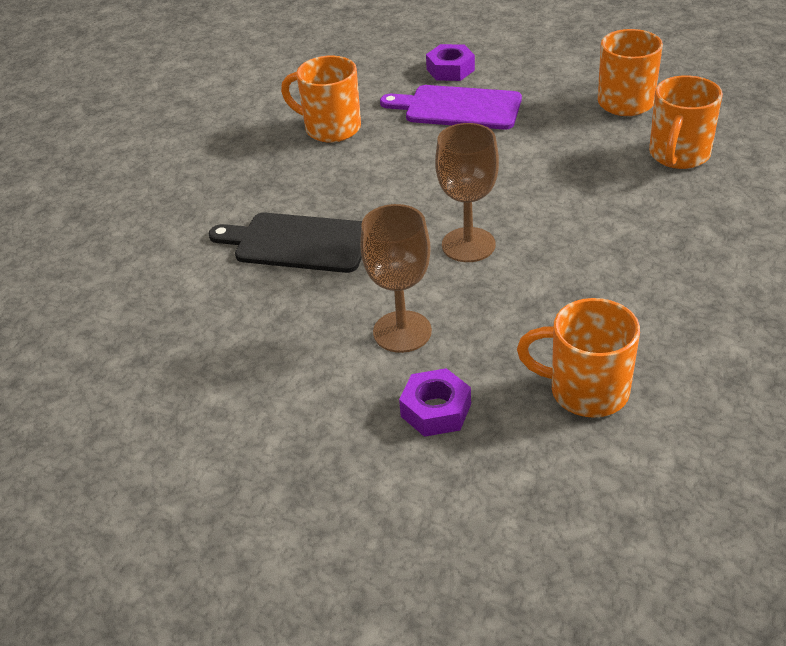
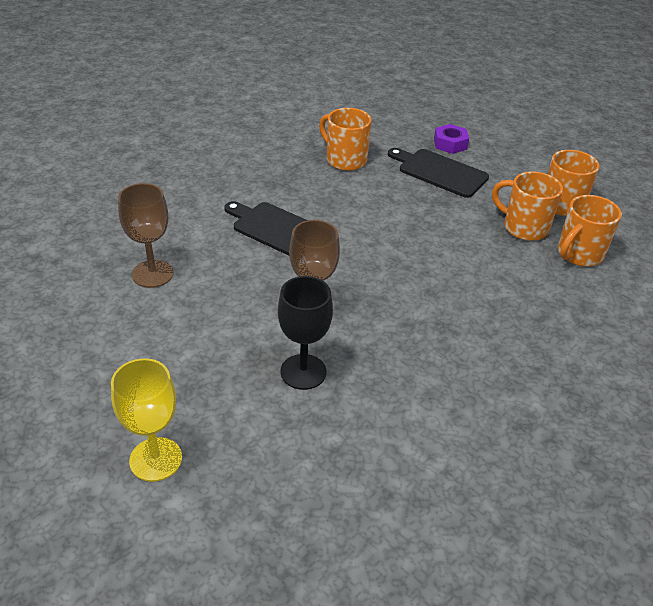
camera: 15 degrees right, 0 degrees up
(311, 592) = (155, 459): none -> yellow goblet
(435, 410) = (303, 372): purple nut -> black goblet
(458, 108) = (439, 172): purple cutting board -> black cutting board
(468, 245) = (391, 268): brown goblet -> brown goblet (152, 274)
(586, 391) = (412, 396): orange mug -> orange mug (524, 227)

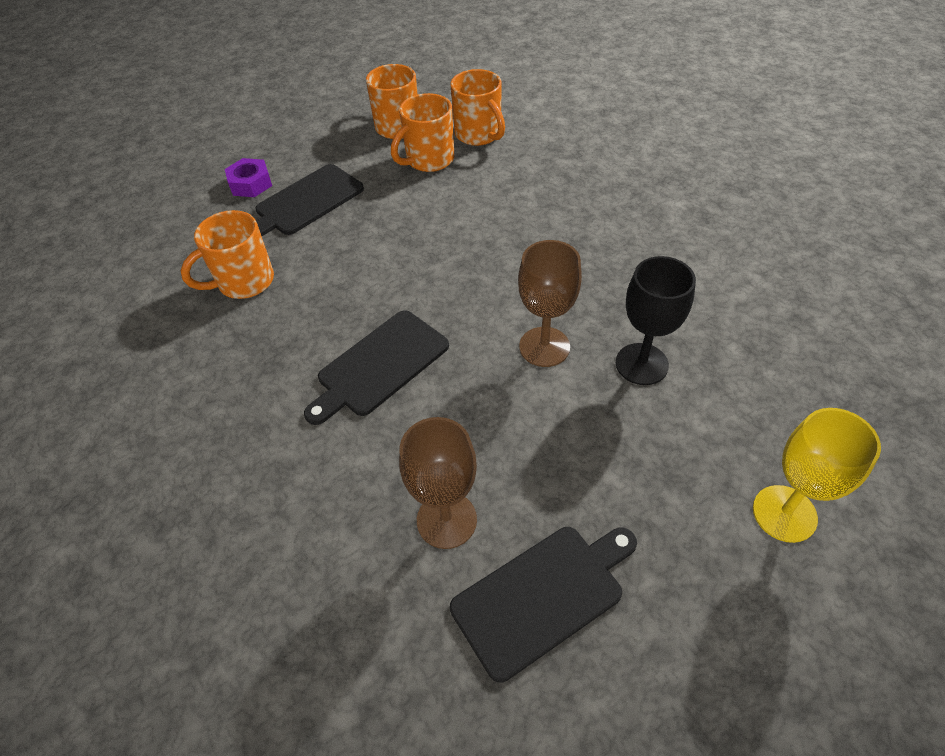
camera: 75 degrees left, 10 degrees up
(96, 321) = (543, 596): none -> black cutting board

